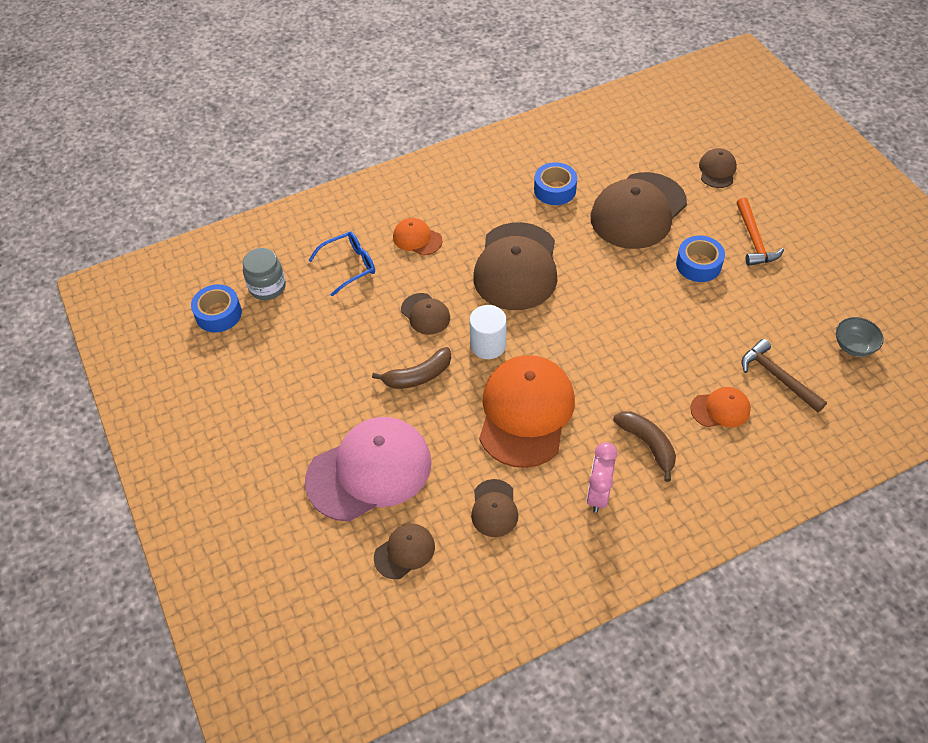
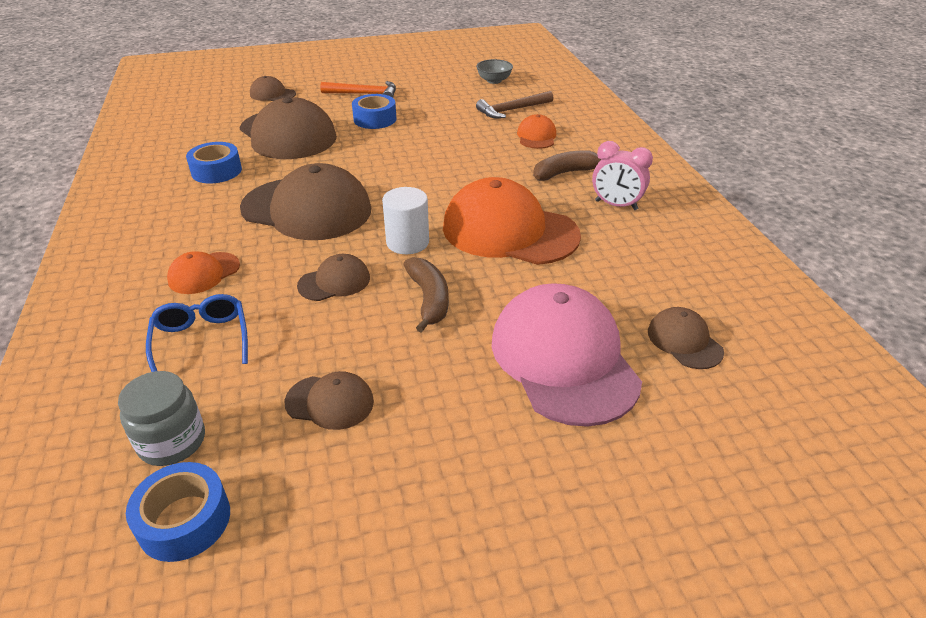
camera: 80 degrees left, 15 degrees down
(494, 508) = (628, 268): brown cap -> brown cap (330, 402)

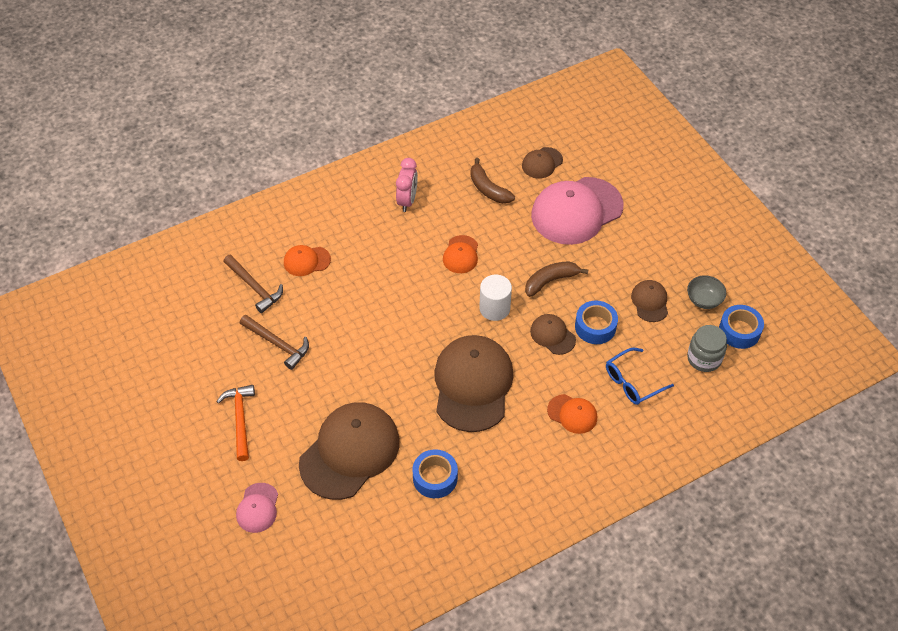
camera: 105 degrees left, 15 degrees up
(272, 94) = (257, 508): brown cap -> pink cap
(375, 119) = (299, 391): blue tape -> blue tape (595, 327)
(436, 114) = (277, 344): none -> brown hammer
(494, 81) = (183, 314): grey bowl -> grey bowl (704, 300)
(509, 231) = (461, 254): orange cap -> orange cap, size x0.47
(565, 173) = (367, 234): brown banana -> brown banana (488, 189)

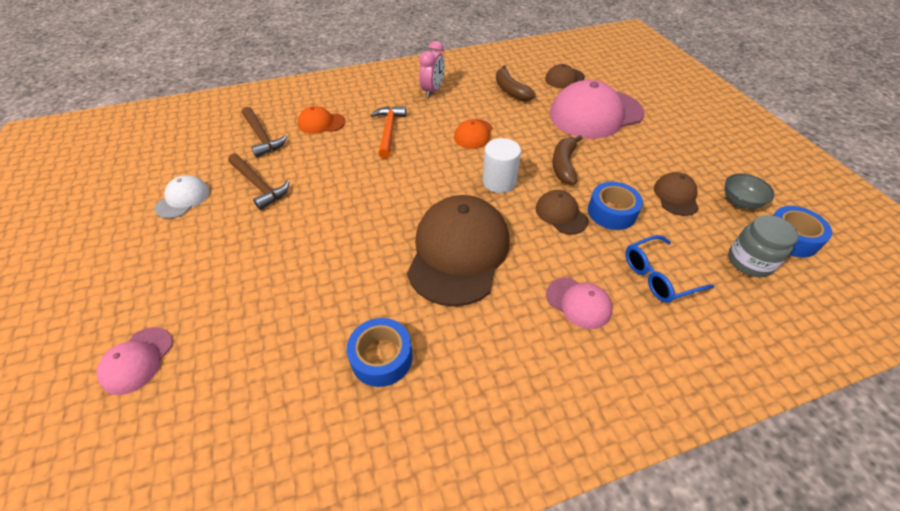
camera: 10 degrees right, 5 degrees down
(215, 369) = (183, 199): none -> white cap
(240, 419) = (178, 252): orange hammer -> orange hammer (389, 131)
(350, 452) = (285, 307): brown cap -> none
(550, 281) = (564, 165): brown banana -> brown banana turned 60 degrees counterclockwise
(572, 414) = (578, 302): orange cap -> pink cap

